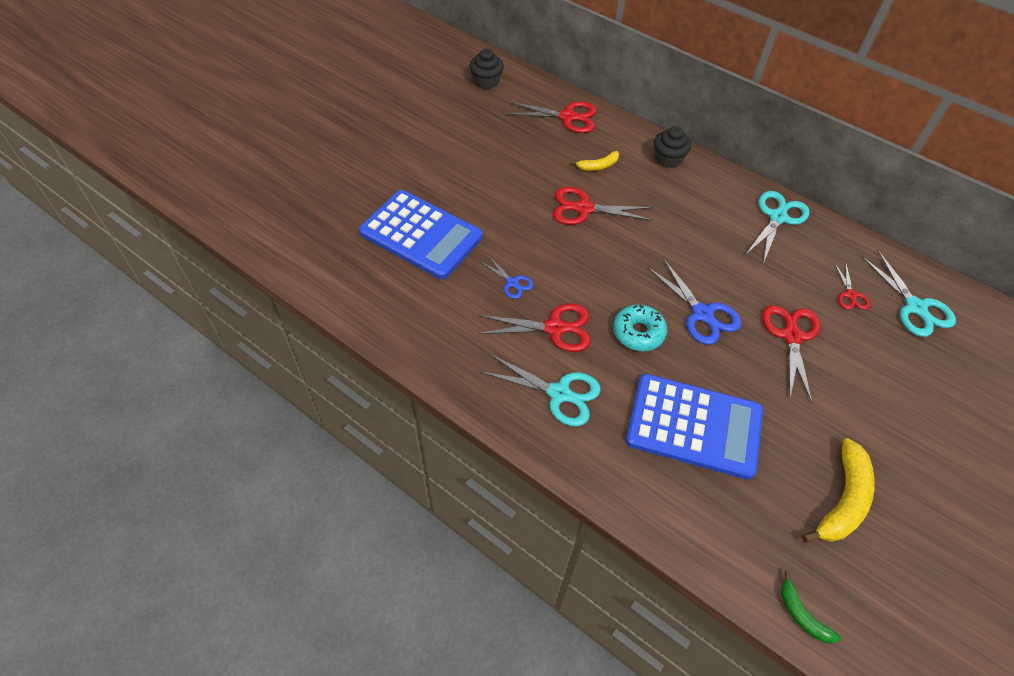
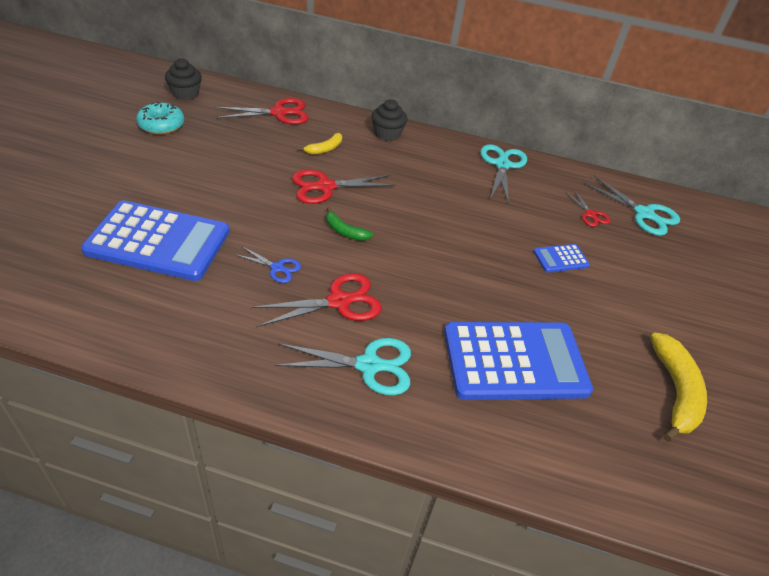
camera: 25 degrees left, 10 degrees down
(638, 333) = (424, 287): turquoise donut -> turquoise donut (161, 125)
(702, 314) = (475, 256): blue scissors -> none
(791, 336) = (560, 259): red scissors -> blue calculator
(802, 614) = (699, 517): green banana -> green banana (344, 231)

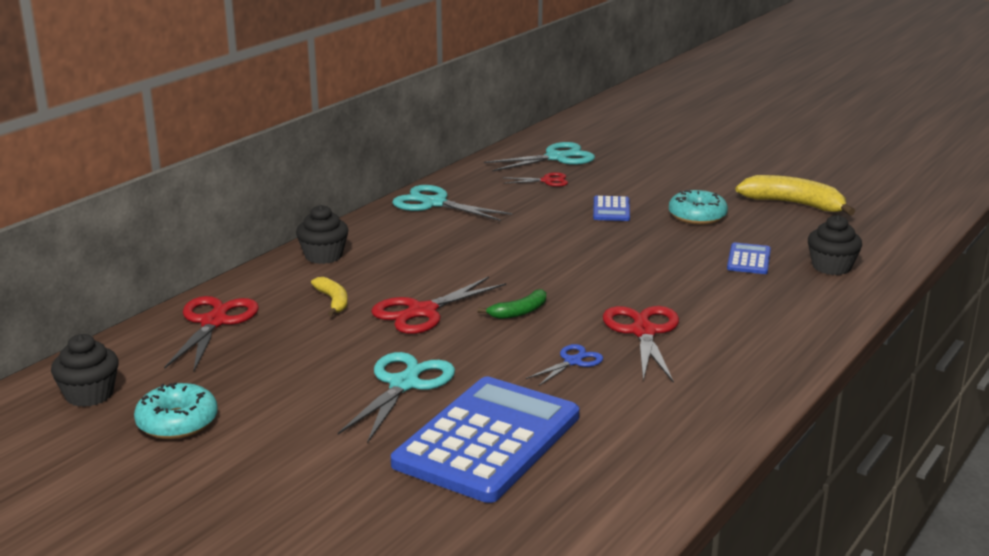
camera: 65 degrees left, 20 degrees down
(325, 187) = (422, 312): red scissors -> red scissors turned 45 degrees clockwise
(368, 365) = (742, 329): turquoise scissors -> turquoise scissors (403, 384)
(514, 361) = (749, 259): blue calculator -> blue calculator, size x0.43
(537, 430) = (831, 267): none -> black cupcake
(587, 316) = (697, 216): none -> turquoise donut

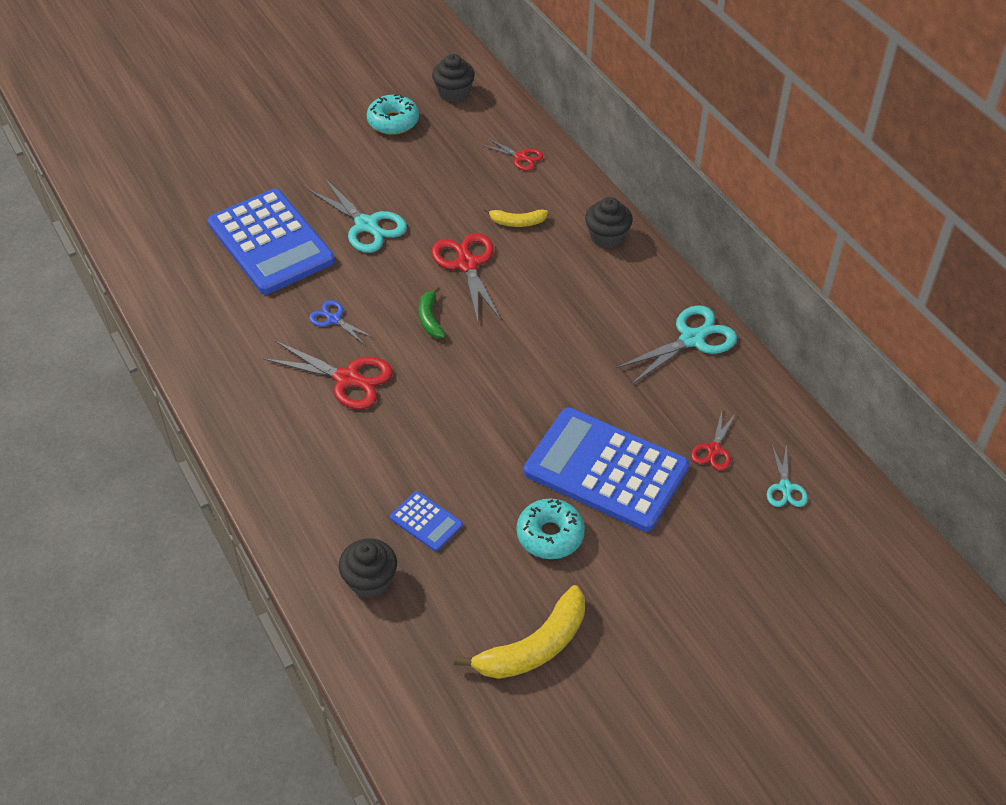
camera: 115 degrees right, 25 degrees up
(213, 322) = (520, 157): red scissors -> red scissors, size x0.56
(556, 158) = (785, 487): turquoise scissors -> turquoise scissors, size x0.56
(572, 361) = (333, 319): blue scissors -> blue scissors turned 150 degrees clockwise
(611, 209) = (606, 470): blue calculator -> blue calculator, size x2.32

